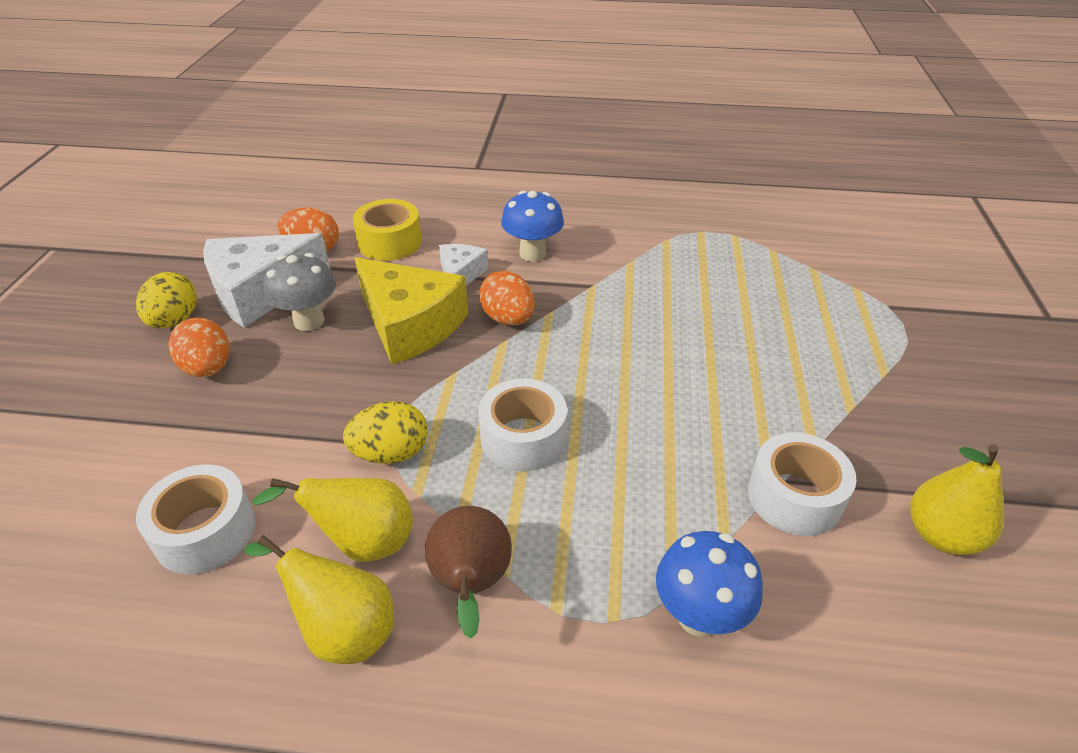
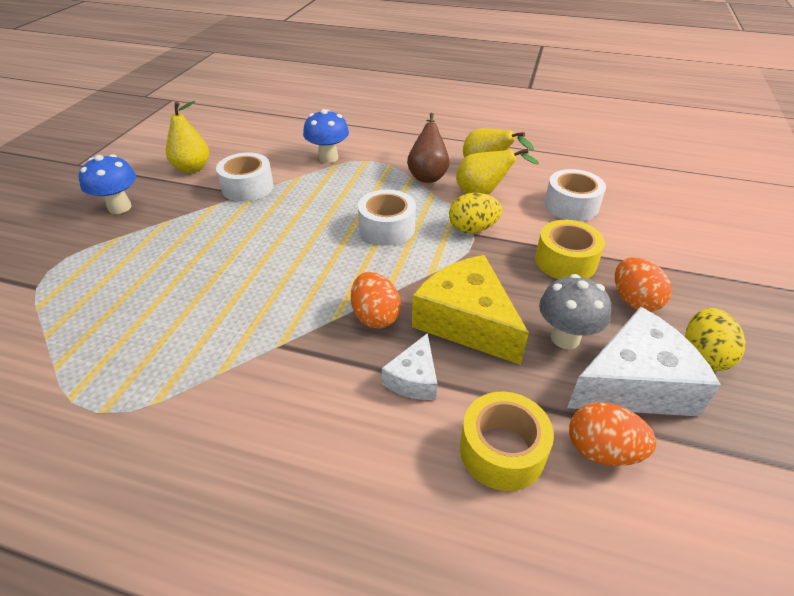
camera: 170 degrees left, 0 degrees up
(268, 413) = (565, 261): none -> yellow tape
(532, 253) = (324, 401): blue mushroom -> blue mushroom (119, 207)

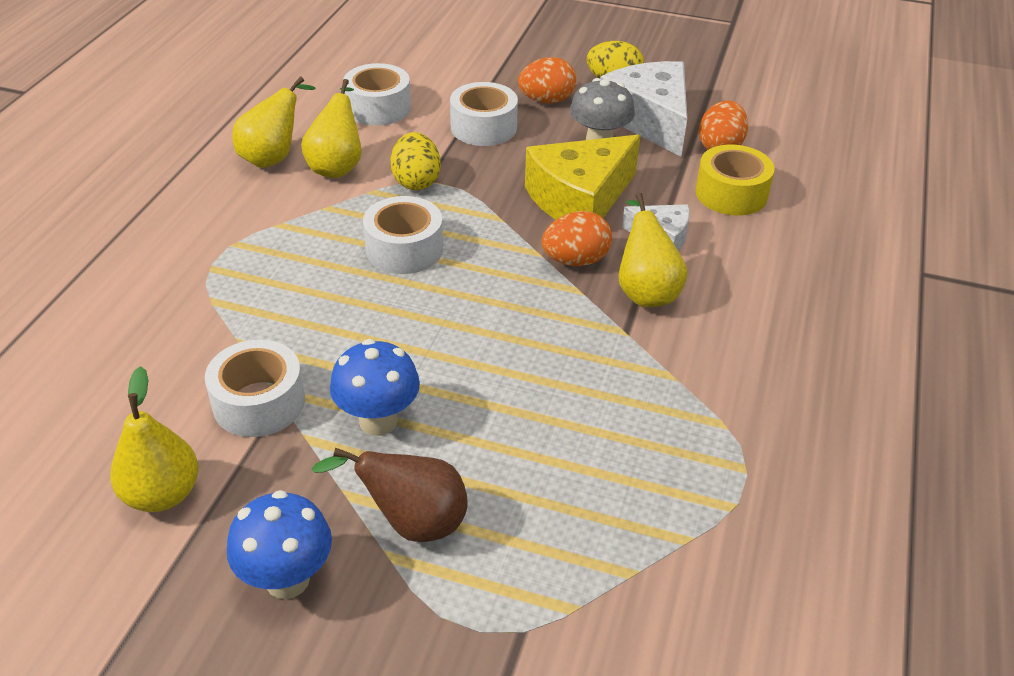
camera: 90 degrees left, 0 degrees up
(328, 158) = (187, 310): blue mushroom -> blue mushroom (378, 421)
(331, 361) = (645, 291): none -> yellow pear
(427, 175) = (276, 209): brown pear -> brown pear (412, 522)
(565, 261) = (483, 127): yellow tape -> white tape

